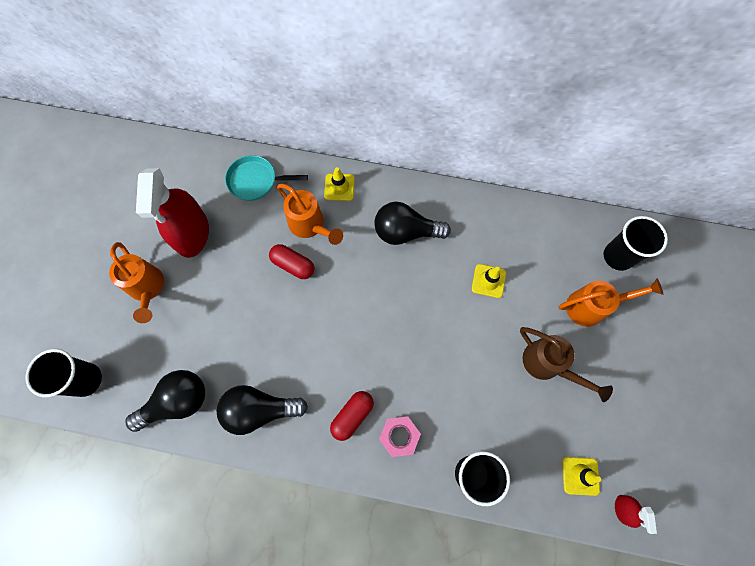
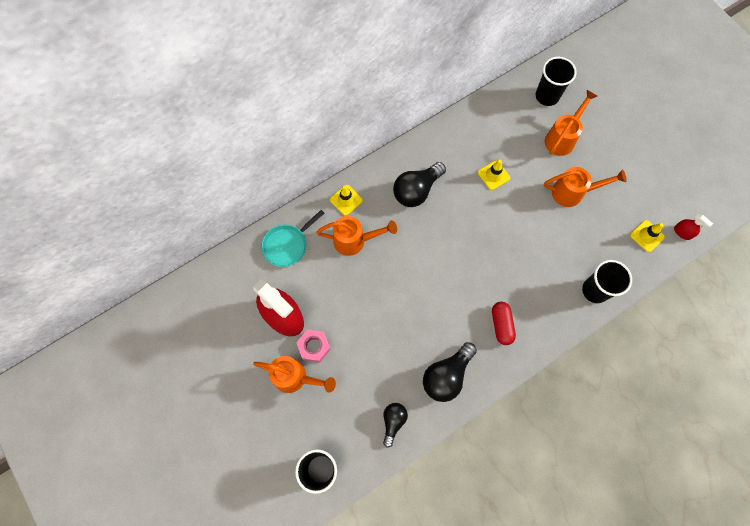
camera: 45 degrees left, 0 degrees up
(177, 402) = (393, 422): black light bulb -> black light bulb, size x0.61
(293, 265) = (371, 274): red capsule -> none
(399, 436) = (538, 310): pink nut -> pink nut (314, 347)
(548, 365) = (572, 193): brown watering can -> orange watering can

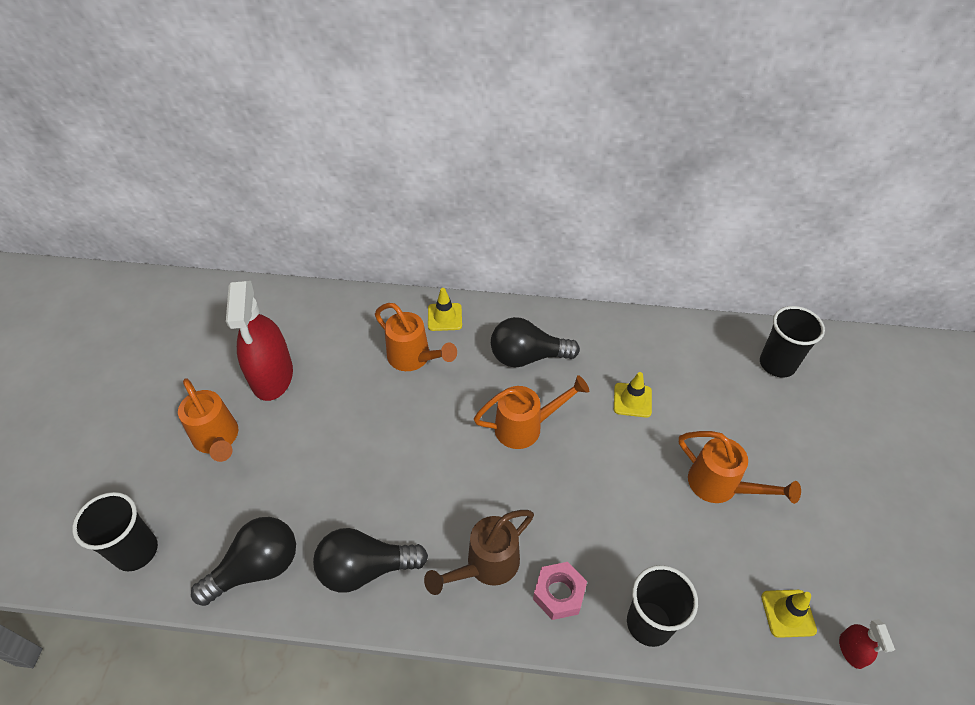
camera: 40 degrees right, 20 degrees down
(287, 245) = (346, 317): turquoise pan -> none
(314, 347) = (267, 425): pink nut -> pink nut (559, 593)
(393, 422) = (257, 568): black light bulb -> black light bulb, size x1.65
(501, 325) = (486, 565): red capsule -> brown watering can
(562, 138) = (759, 418): orange watering can -> orange watering can (525, 427)

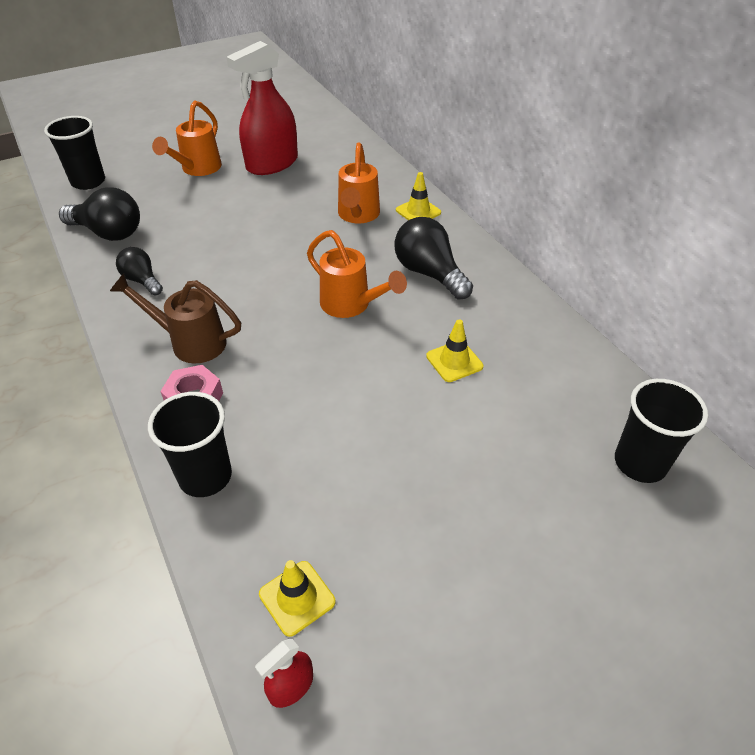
camera: 55 degrees right, 5 degrees down
(365, 569) = (142, 280): black light bulb -> black light bulb, size x0.61
(720, 486) = (413, 473): orange watering can -> none

